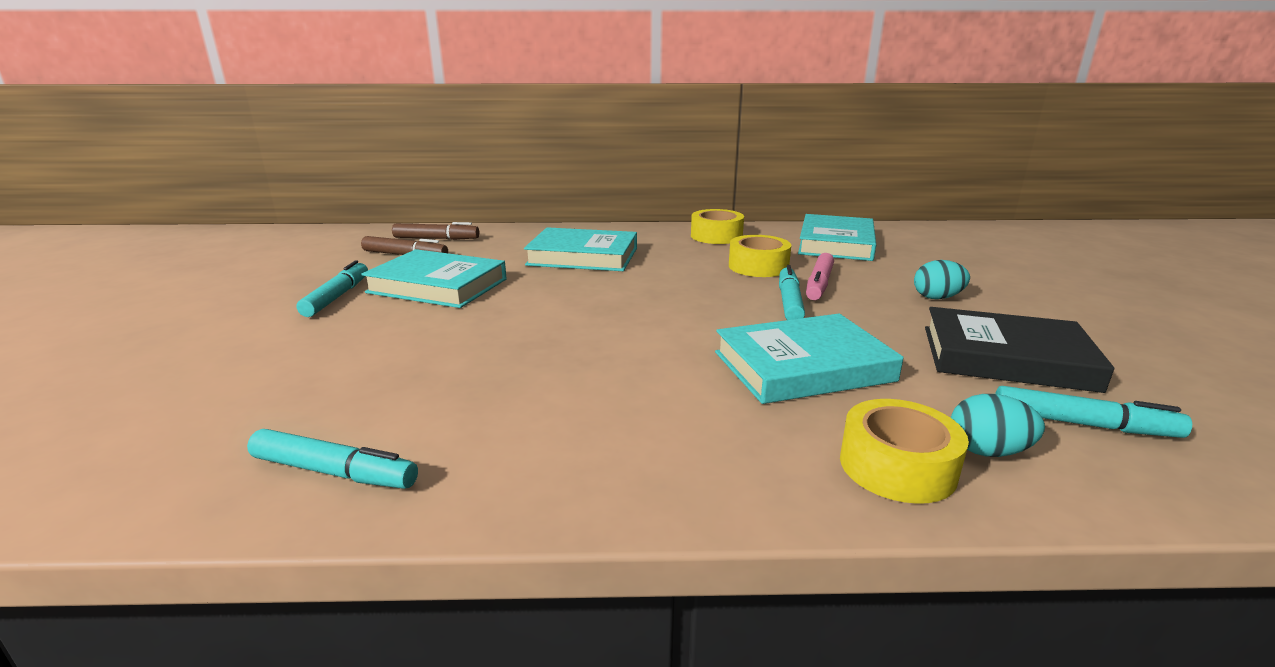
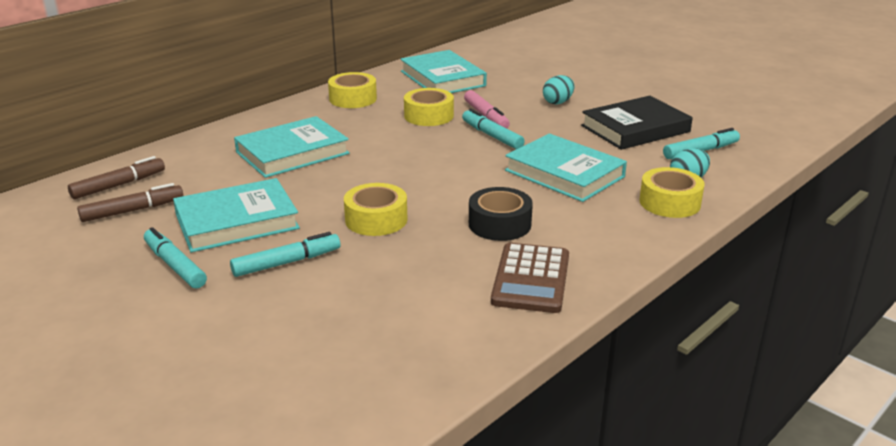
camera: 45 degrees left, 5 degrees up
(334, 472) = (461, 337): turquoise marker -> turquoise marker (286, 263)
(526, 327) = (376, 219): none -> yellow tape
(526, 456) = (531, 279): none -> brown calculator
(621, 382) = (499, 224): none -> black tape
(803, 367) = (564, 173): turquoise book -> turquoise book turned 75 degrees counterclockwise

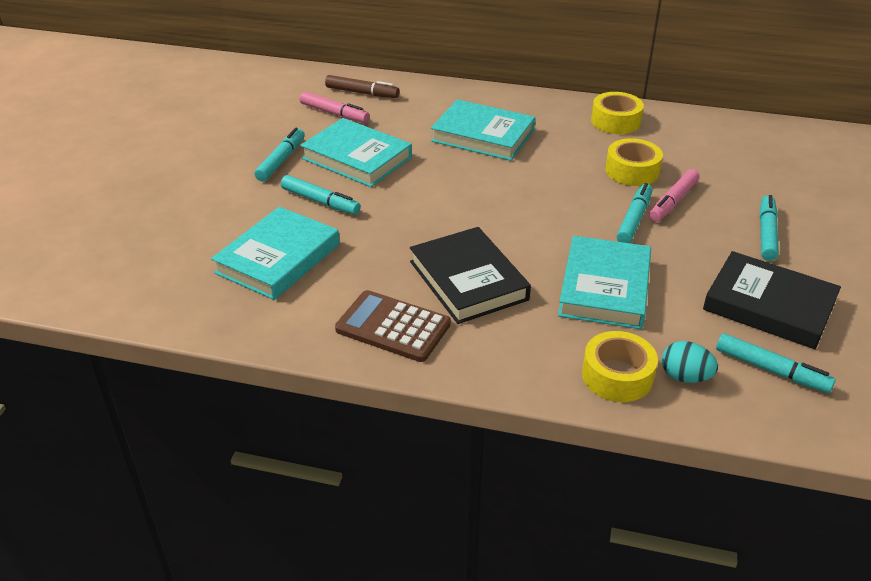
camera: 60 degrees right, 10 degrees up
(132, 210) = (334, 113): brown marker -> pink marker
(376, 219) = (416, 215): yellow tape -> none
(442, 78) = (725, 148): turquoise book -> turquoise book (278, 258)
(499, 224) = (468, 280): black tape -> black book
(531, 279) = (393, 327): brown calculator -> brown calculator turned 45 degrees clockwise
(558, 102) = (766, 234): turquoise egg -> turquoise marker

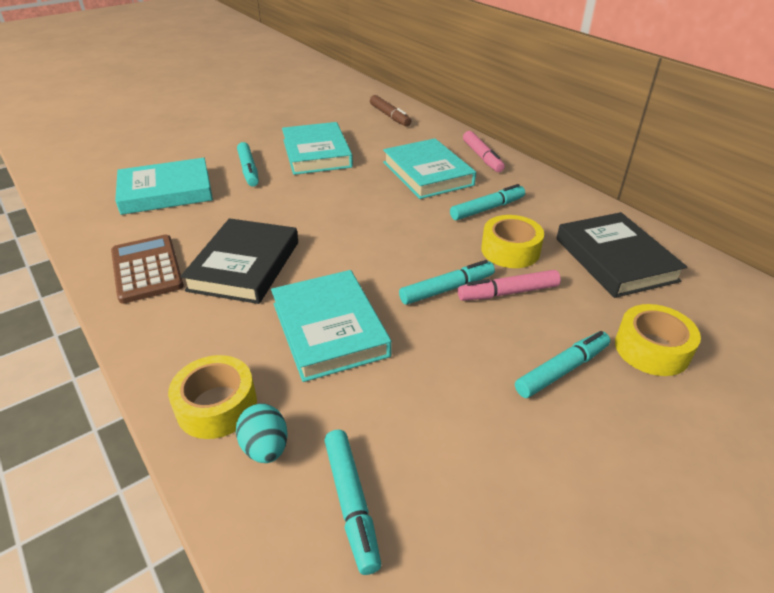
camera: 40 degrees right, 0 degrees up
(281, 160) = (270, 137): turquoise marker -> turquoise marker (487, 209)
(334, 113) = (350, 122): pink marker -> pink marker (482, 157)
(605, 288) = (329, 329): turquoise book -> turquoise book turned 75 degrees counterclockwise
(615, 121) = (559, 206): yellow tape -> yellow tape (651, 349)
(769, 306) = (452, 439): black book -> black book (615, 259)

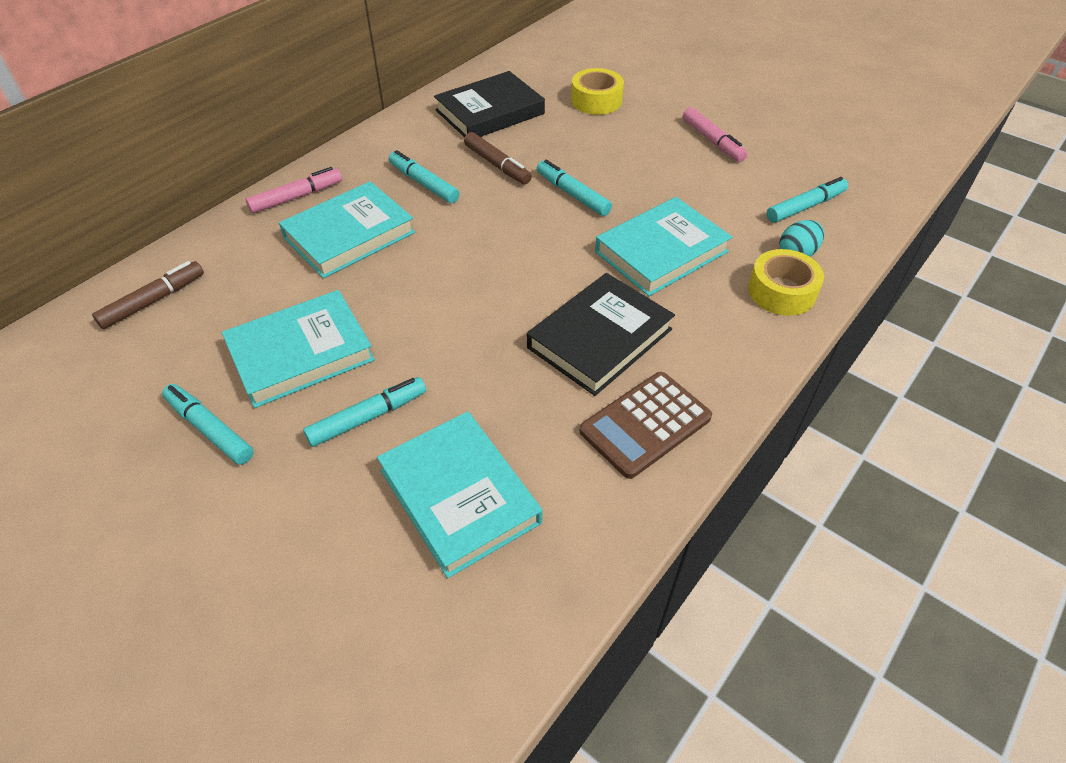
camera: 105 degrees left, 10 degrees up
(245, 266) = (599, 338): black book -> black book turned 45 degrees counterclockwise
(508, 293) = (562, 162): pink marker -> pink marker (712, 141)
(510, 250) = (497, 165): yellow tape -> brown marker
(561, 370) = (639, 135): turquoise marker -> turquoise marker (210, 429)

